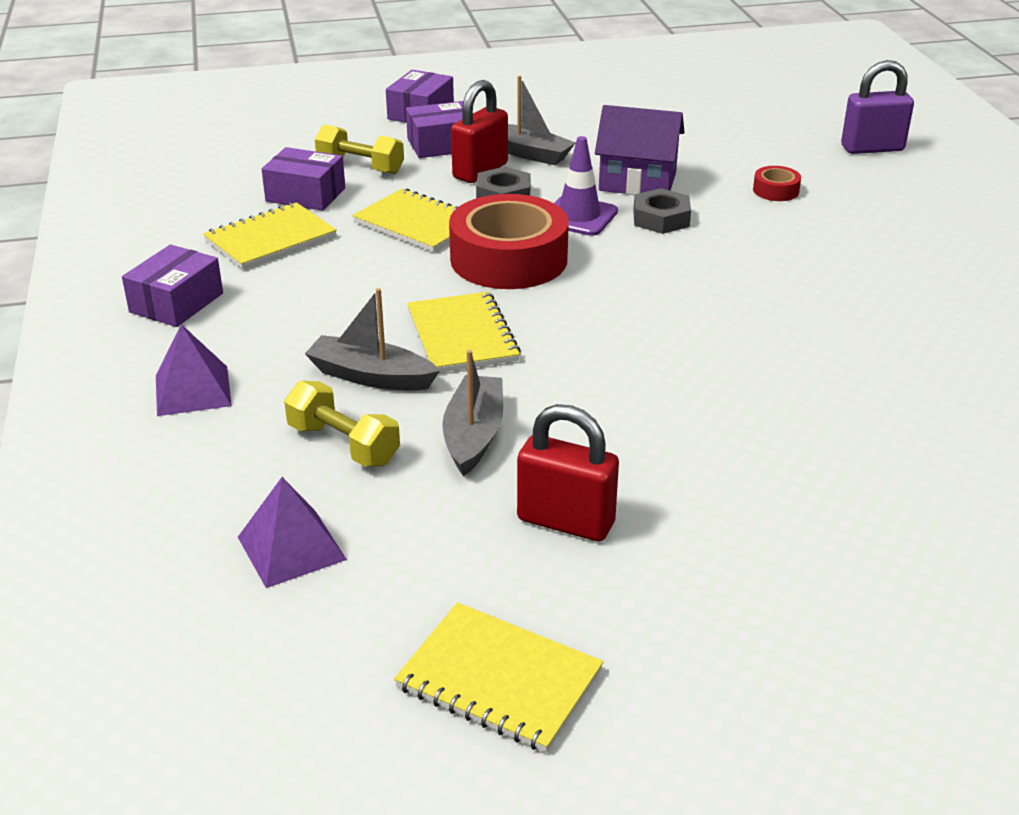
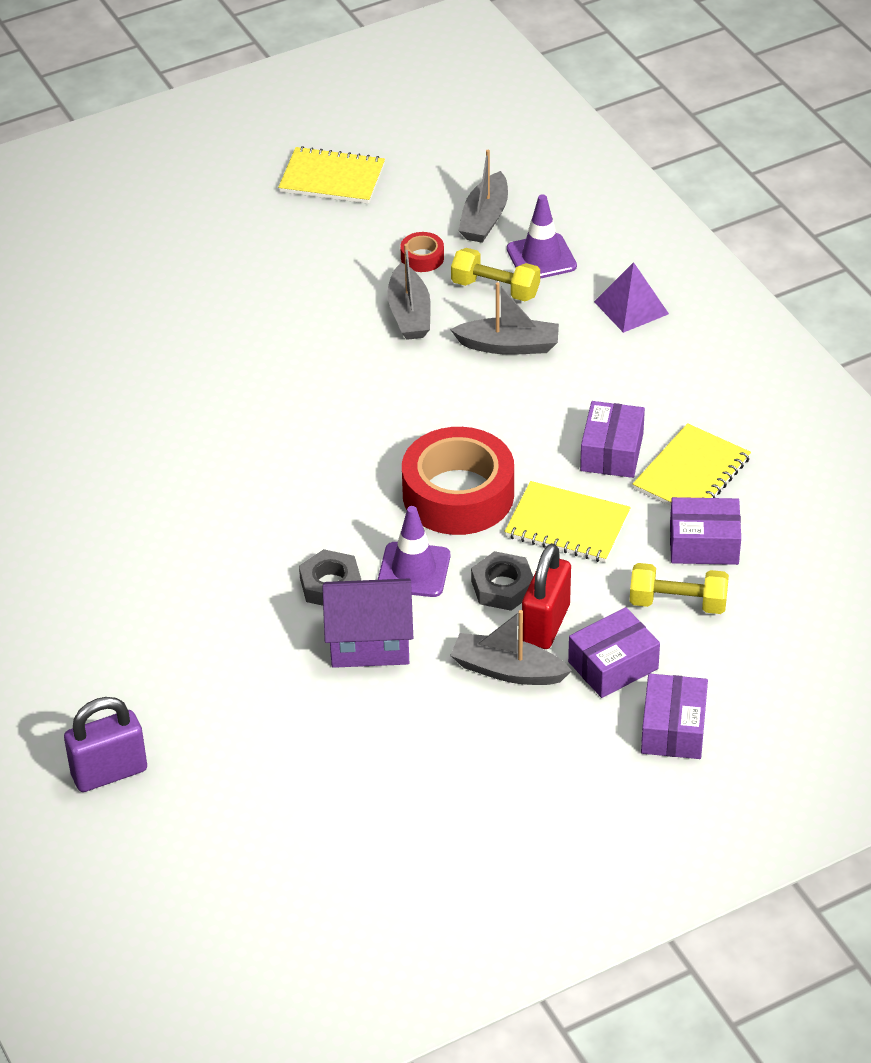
camera: 165 degrees right, 10 degrees up
(176, 303) = (712, 383): purple box -> purple box (612, 452)
(253, 473) = (541, 258): none -> purple traffic cone
(291, 548) = (485, 218): purple pyramid -> grey boat
(462, 335) = (459, 398): yellow notebook -> none
(566, 521) = (325, 267): red padlock -> none
(776, 190) = (218, 660): red tape -> red tape (422, 258)

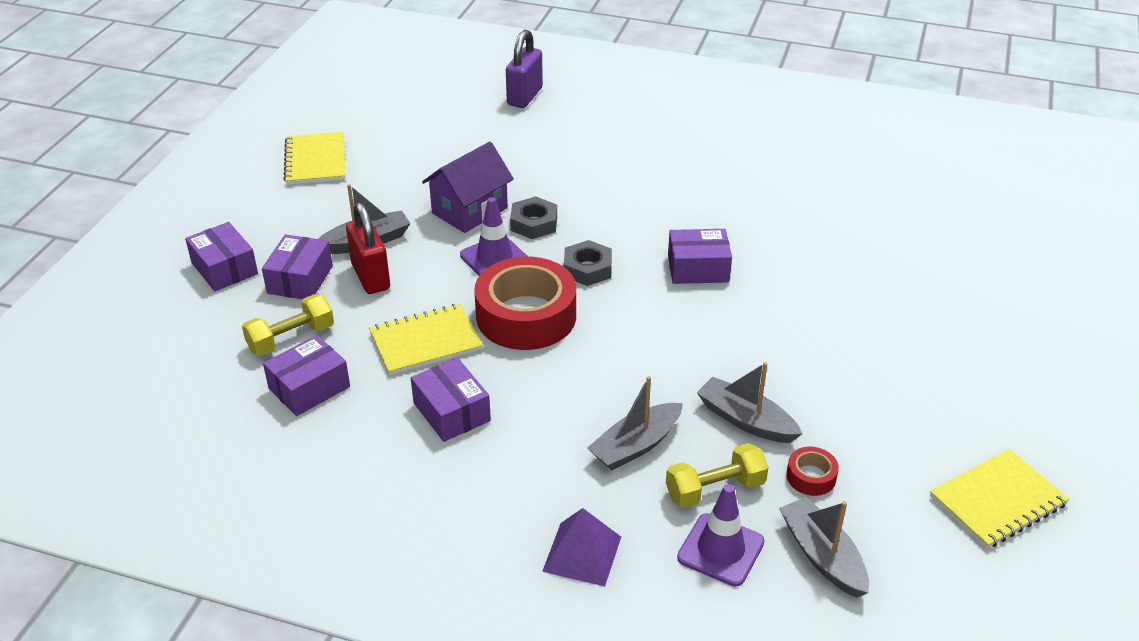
camera: 135 degrees right, 5 degrees down
(260, 444) = (698, 268): none -> purple box
(502, 587) = (425, 281): grey nut -> grey nut (587, 268)
(691, 473) = (370, 434): yellow notebook -> yellow notebook (315, 160)

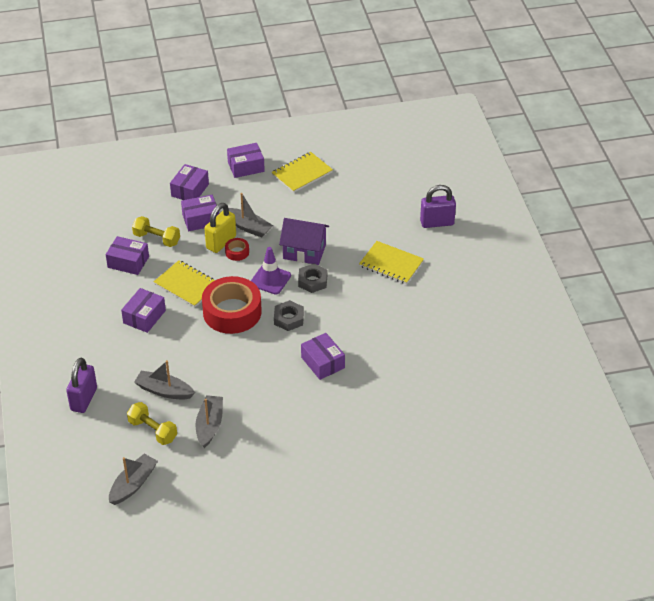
camera: 60 degrees right, 5 degrees up
(241, 201) = (246, 167): none -> purple box
(371, 277) = (221, 242): red padlock -> yellow padlock
(582, 553) = (84, 399): purple pyramid -> purple padlock
(720, 550) = (115, 446): purple traffic cone -> none
(811, 477) = (184, 464): red tape -> red tape (237, 252)
(997, 501) = (214, 543): yellow notebook -> yellow notebook (391, 264)

